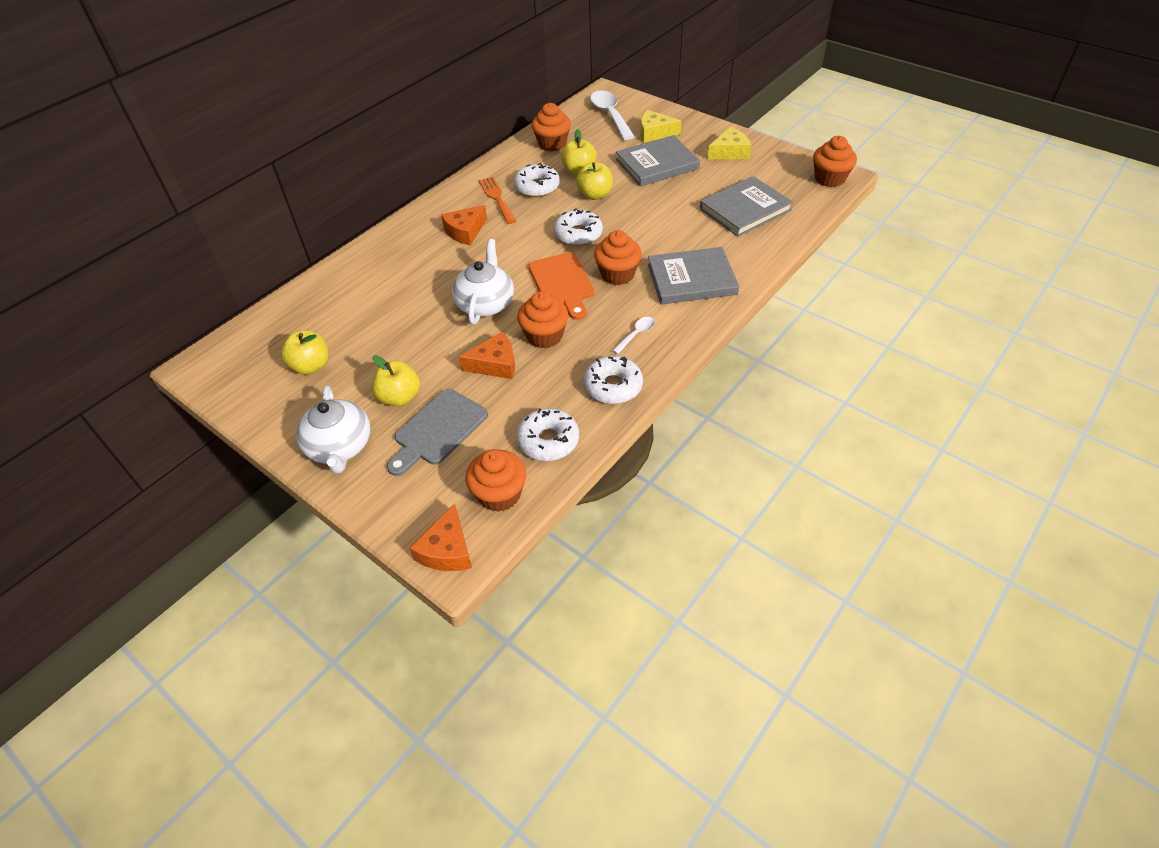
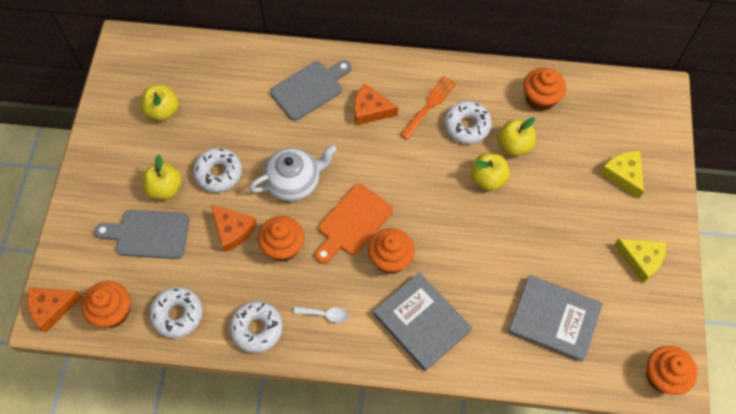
camera: 55 degrees right, 15 degrees up
(340, 447) = (102, 183): white teapot -> none
(403, 258) = (310, 89): none -> grey cutting board
(578, 234) = (423, 197): white donut -> white donut (218, 173)
(610, 115) = (624, 119): white spoon -> none
(657, 164) = (572, 204): grey book -> none

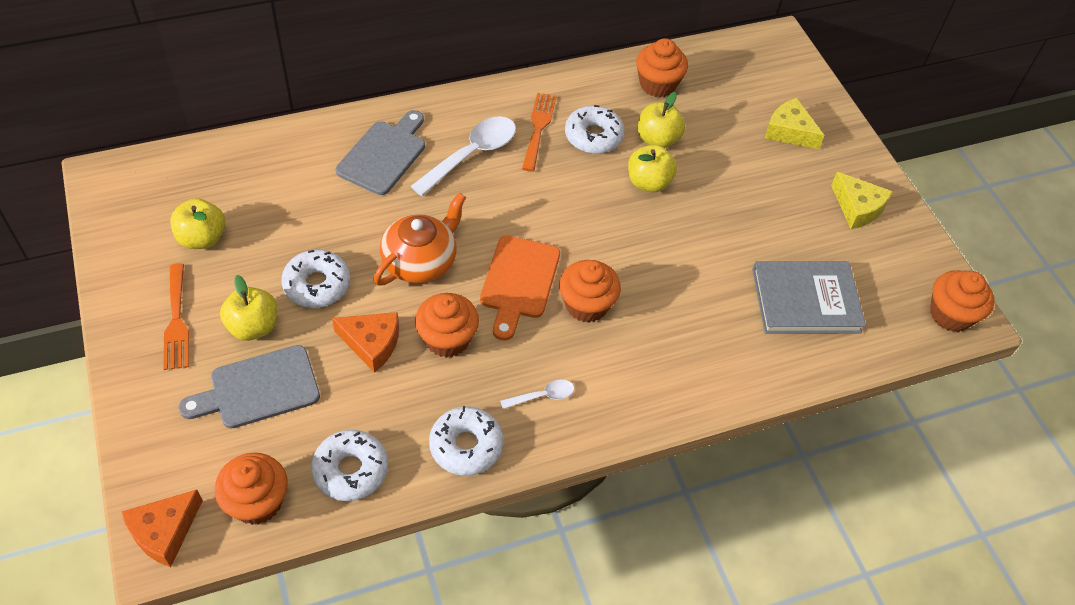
camera: 30 degrees left, 10 degrees down
(121, 166) = (176, 321): none -> orange fork
(294, 181) = (421, 261): white teapot -> orange teapot
(370, 110) = (472, 154): orange cheese -> white spoon
(421, 322) = (662, 360): grey book -> none
(641, 260) = (857, 208): yellow cheese -> yellow cheese turned 45 degrees clockwise

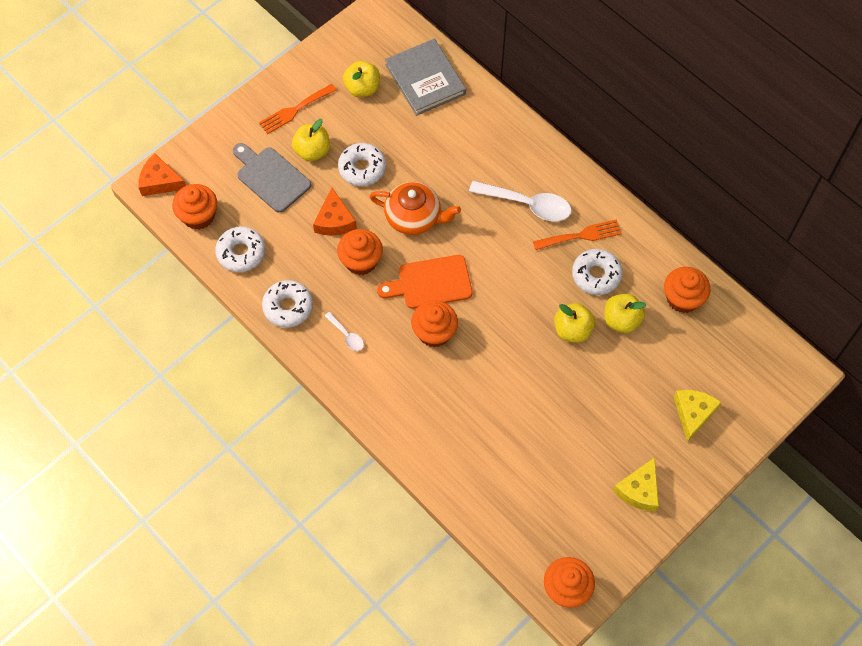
camera: 70 degrees right, 10 degrees up
(384, 155) = (493, 152): grey cutting board -> none
(805, 300) = (520, 477): grey book -> grey book (425, 79)

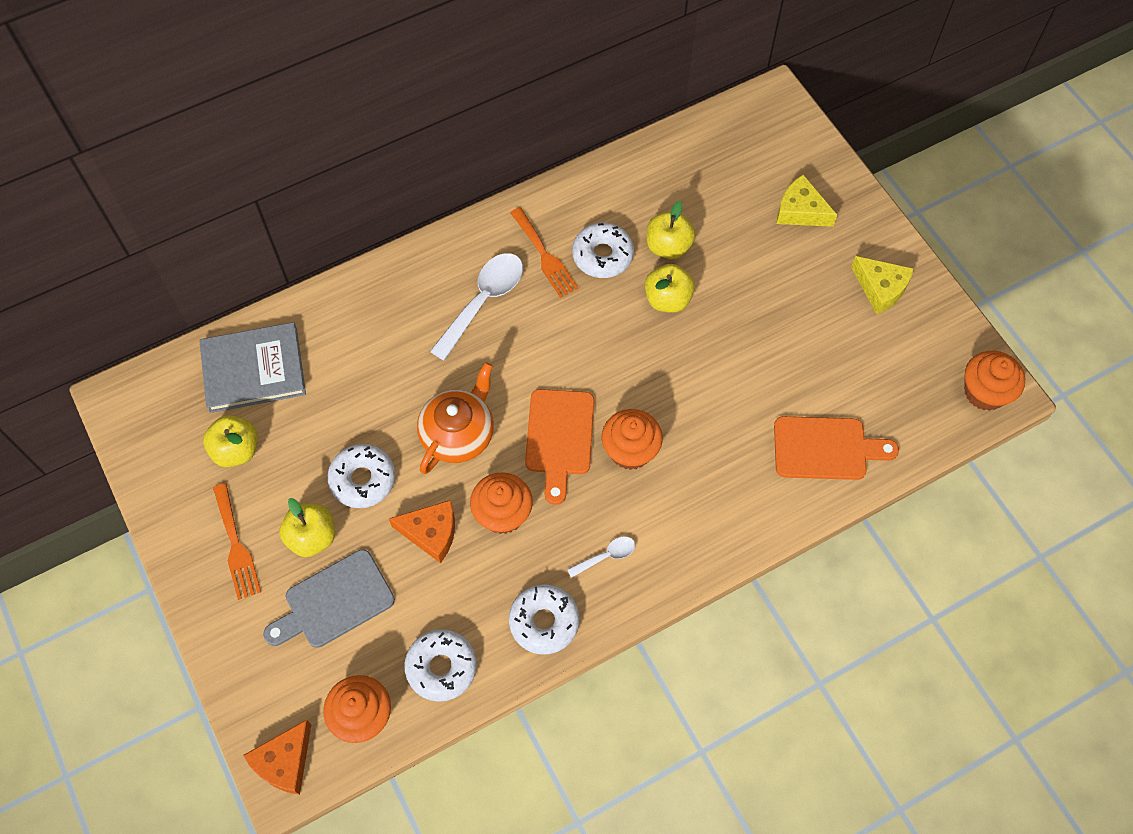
camera: 75 degrees left, 0 degrees up
(477, 471) = (825, 448): none -> orange cutting board
(581, 235) = (545, 256): orange fork -> orange fork turned 150 degrees clockwise
(682, 299) = (657, 179): orange cupcake -> none

